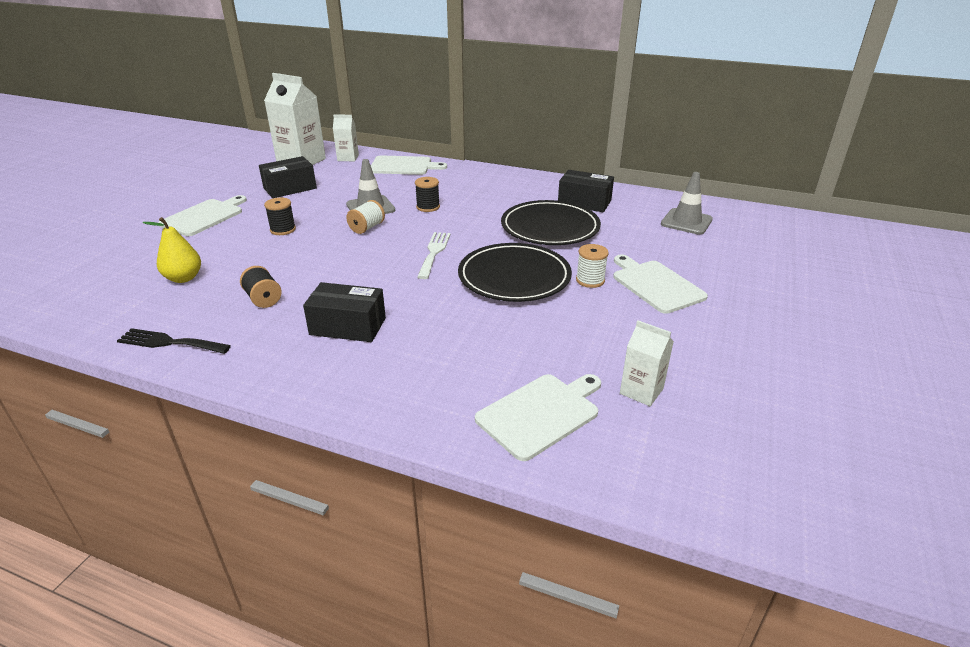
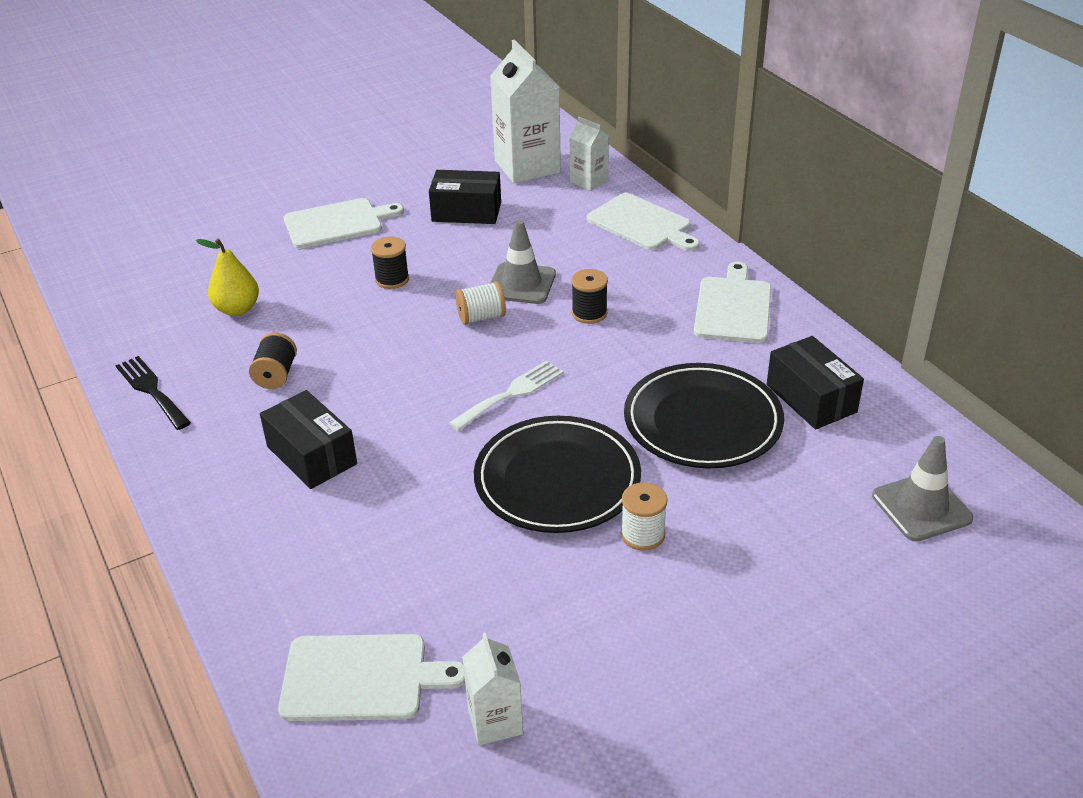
camera: 40 degrees right, 5 degrees up
(655, 285) = (719, 588): white cutting board -> white cutting board (733, 307)

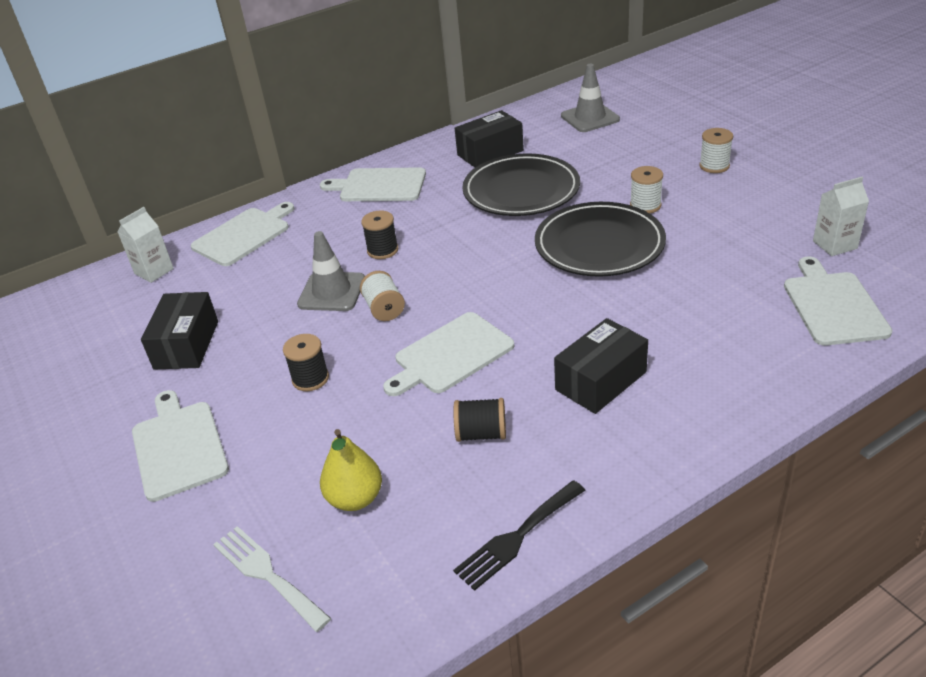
camera: 90 degrees left, 0 degrees up
(392, 359) = (450, 355): none -> white cutting board
(511, 394) = (497, 278): white fork -> white fork (267, 574)
(527, 167) = (106, 314): white carton -> none
(747, 630) = (714, 166): none -> white spool

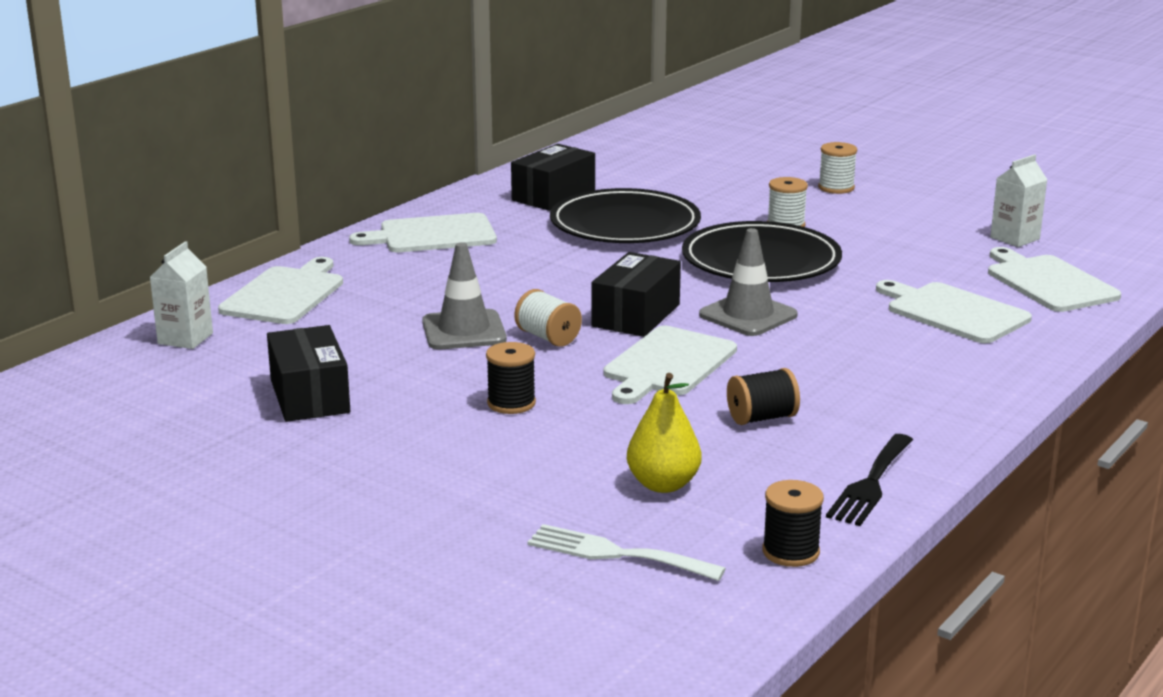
camera: 25 degrees left, 15 degrees down
(178, 447) = (395, 478): white cutting board -> white cutting board (953, 312)
(382, 250) = (495, 290): black spool -> black spool (790, 552)
(590, 118) = (652, 157): grey traffic cone -> grey traffic cone (748, 315)
(601, 381) = (857, 363): black box -> black box (636, 315)

